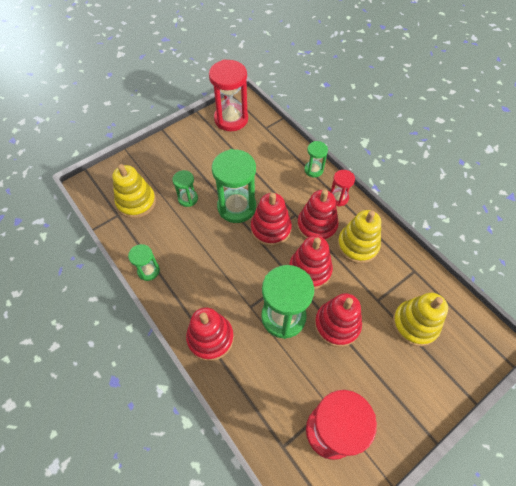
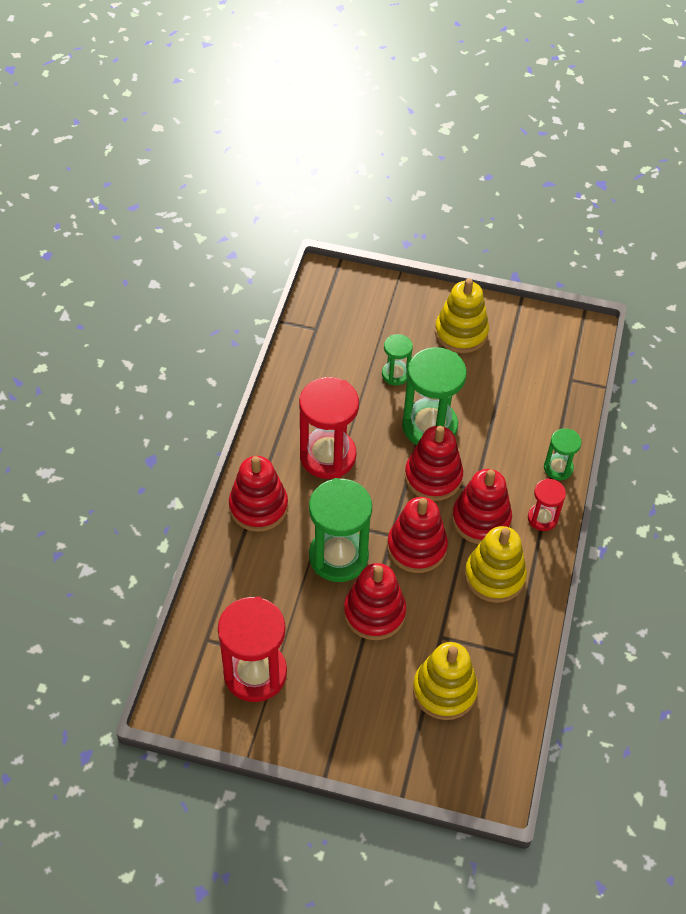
camera: 50 degrees right, 5 degrees down
(136, 202) = (346, 333): yellow stacking toy -> yellow stacking toy (461, 333)
(148, 271) = (280, 403): green hourglass -> none
(231, 119) = (546, 337): red hourglass -> red hourglass (328, 456)

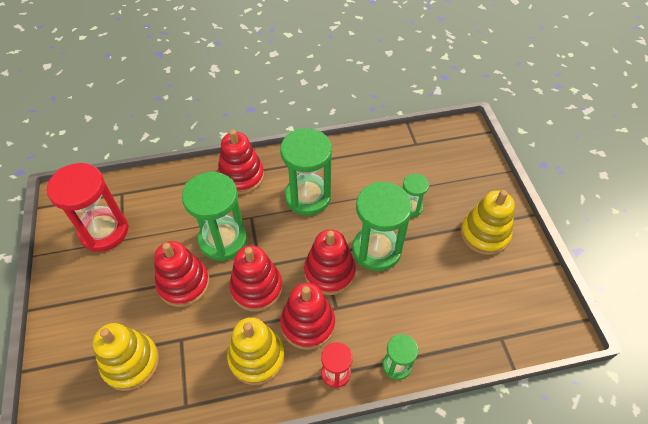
camera: 65 degrees right, 0 degrees up
(328, 456) = (308, 197): red hourglass -> green hourglass

